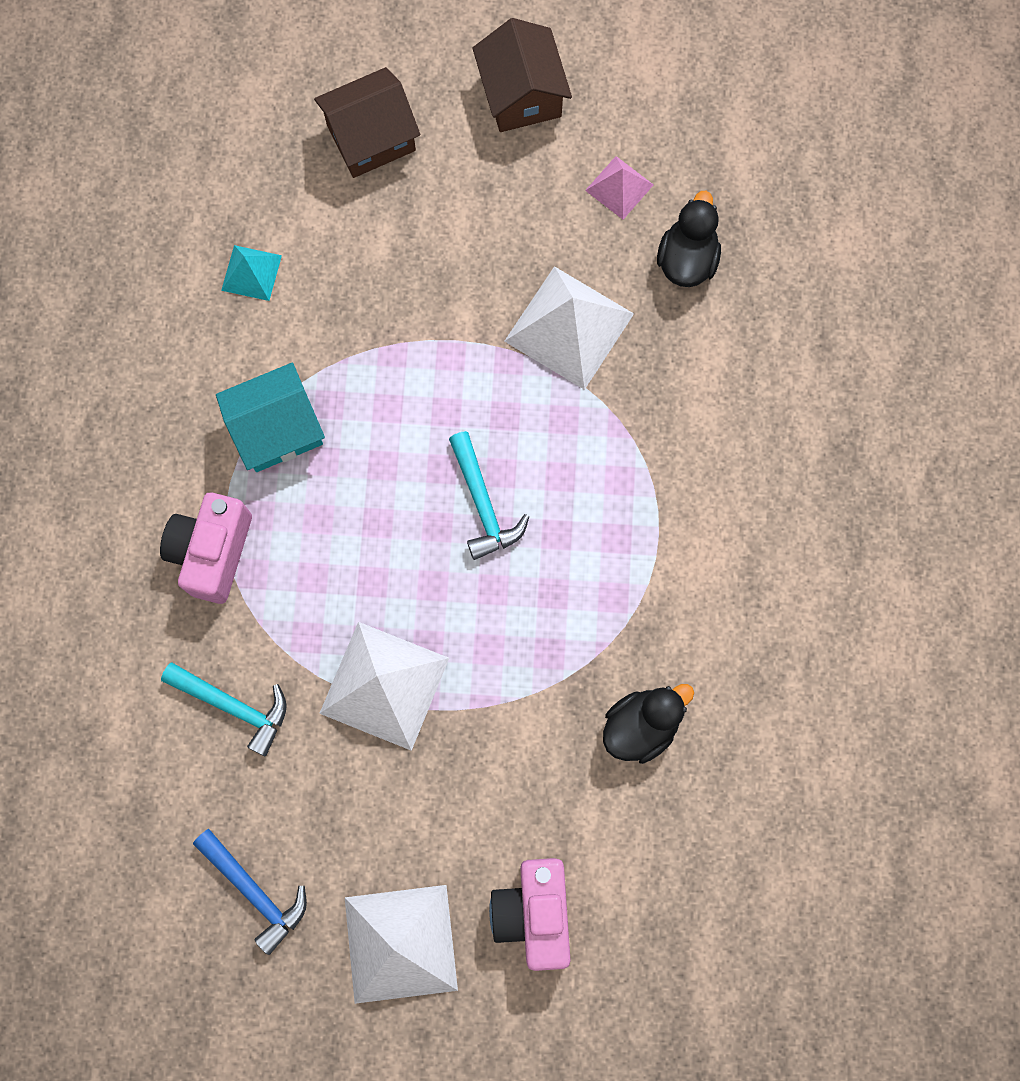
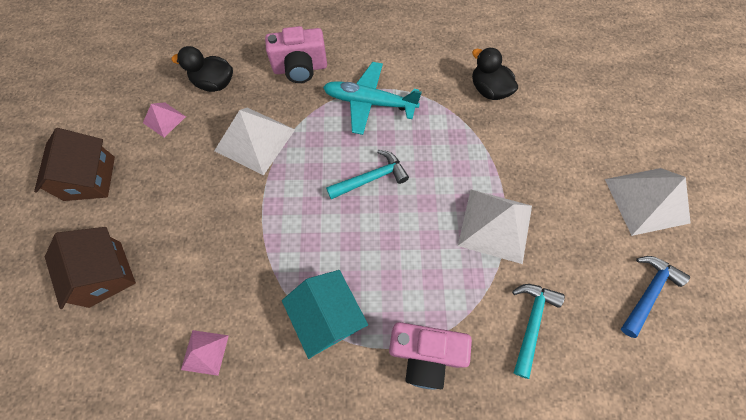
camera: 95 degrees left, 10 degrees down
(251, 272) = (205, 352): turquoise pyramid -> pink pyramid
(521, 94) = (90, 178): brown house -> brown house turned 75 degrees counterclockwise
(533, 912) = (604, 133): pink camera -> pink camera (300, 68)
(628, 514) = (370, 103): none -> turquoise plane

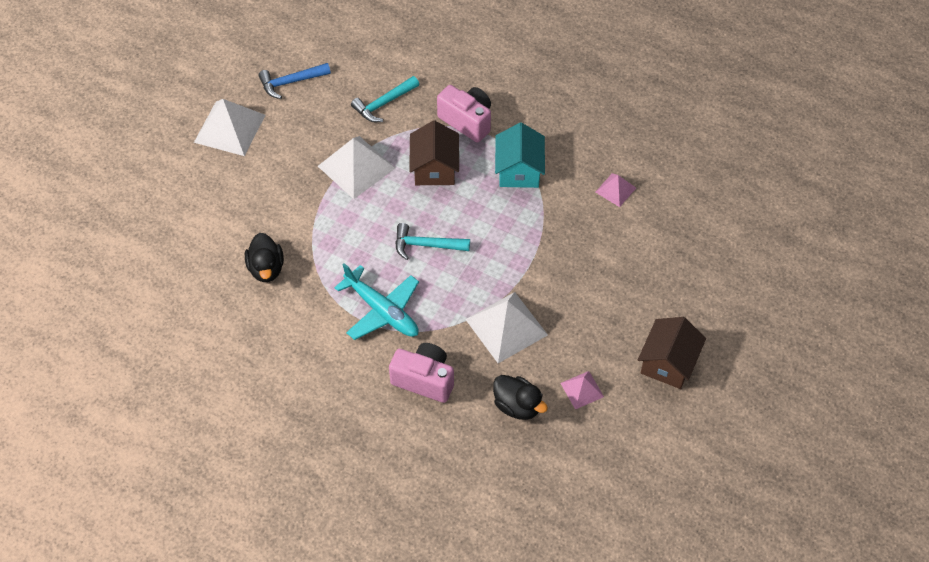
camera: 150 degrees left, 10 degrees down
(105, 273) = (673, 275): brown house -> brown house (434, 168)

